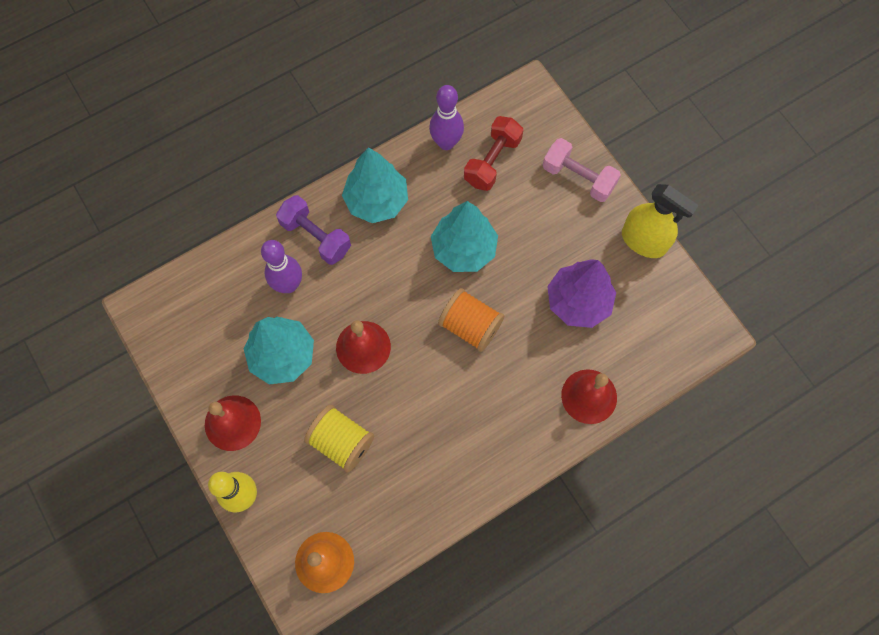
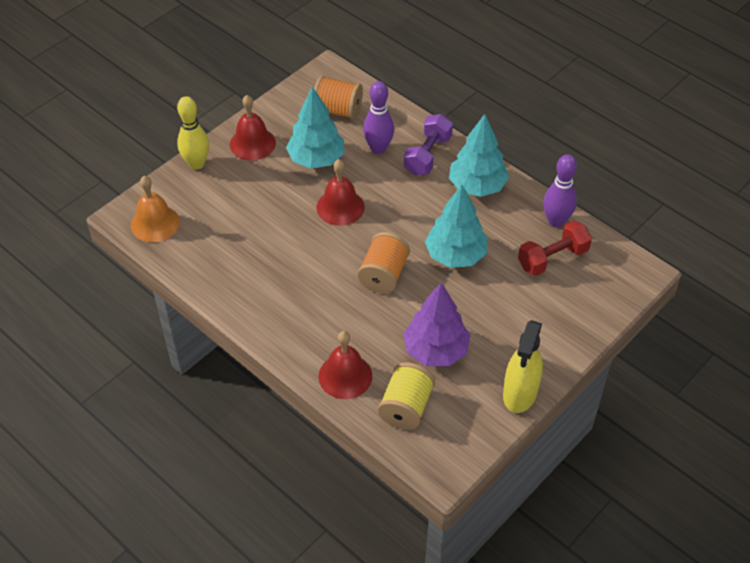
camera: 75 degrees right, 20 degrees down
(212, 314) = (337, 110): none -> orange spool
(342, 442) = (254, 212): yellow spool -> yellow spool (406, 407)
(492, 161) = (552, 258): red dumbbell -> red dumbbell turned 45 degrees counterclockwise
(578, 178) = (565, 327): pink dumbbell -> none

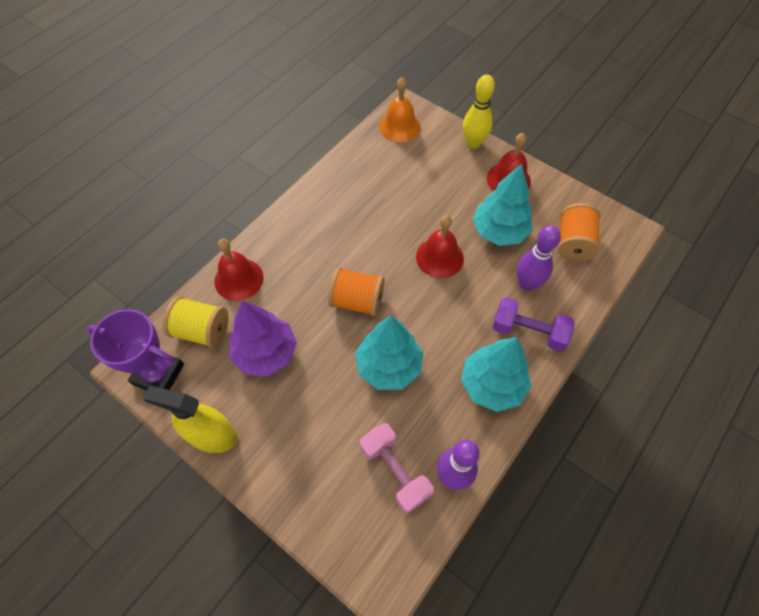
camera: 85 degrees right, 10 degrees up
(454, 444) = (158, 374): none -> purple trophy
(552, 258) = (395, 471): red dumbbell -> pink dumbbell

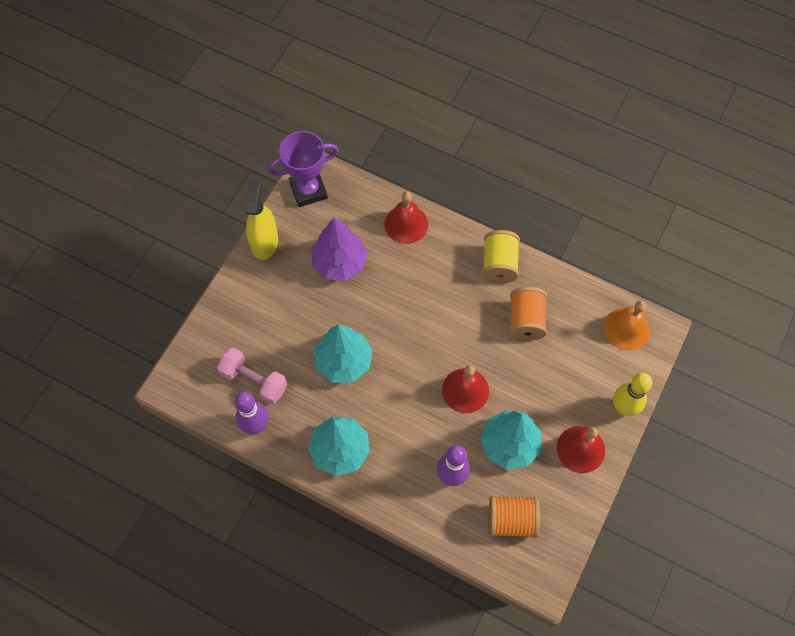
camera: 80 degrees right, 5 degrees up
(158, 374) = (308, 190): purple trophy -> purple trophy turned 60 degrees clockwise
(202, 331) = (351, 210): yellow spool -> yellow spool (499, 264)
(357, 301) = (403, 325): orange spool -> orange spool (525, 320)
(395, 471) = (254, 381): pink dumbbell -> pink dumbbell turned 75 degrees clockwise
(528, 331) = (399, 480): purple dumbbell -> none

